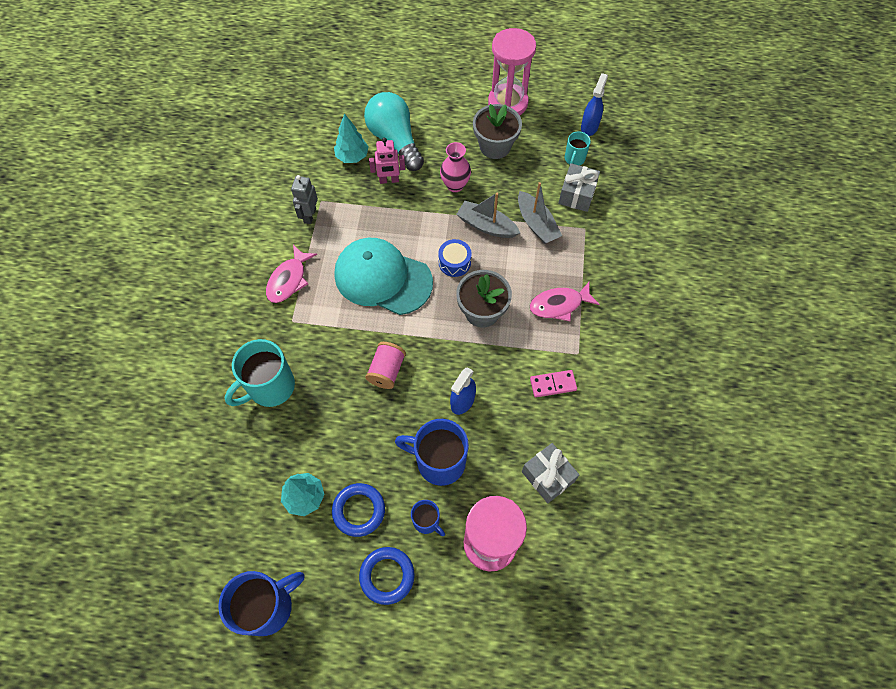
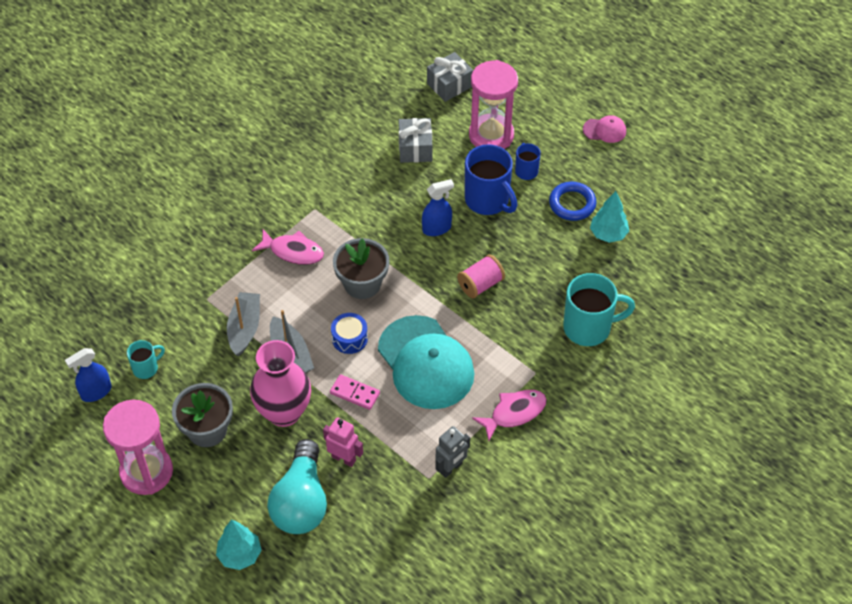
camera: 145 degrees left, 10 degrees down
(268, 606) = (675, 185): blue mug -> none
(352, 157) = (360, 510): turquoise tree -> turquoise tree (240, 555)
(380, 634) = (604, 130): none -> pink cap
(387, 576) = (578, 157): blue ring -> none
(455, 185) = (284, 412): pink vase -> pink vase, size x1.62
(553, 384) = (355, 200): pink domino -> pink domino (355, 393)
(577, 194) = (181, 332): grey gift -> grey gift (449, 85)

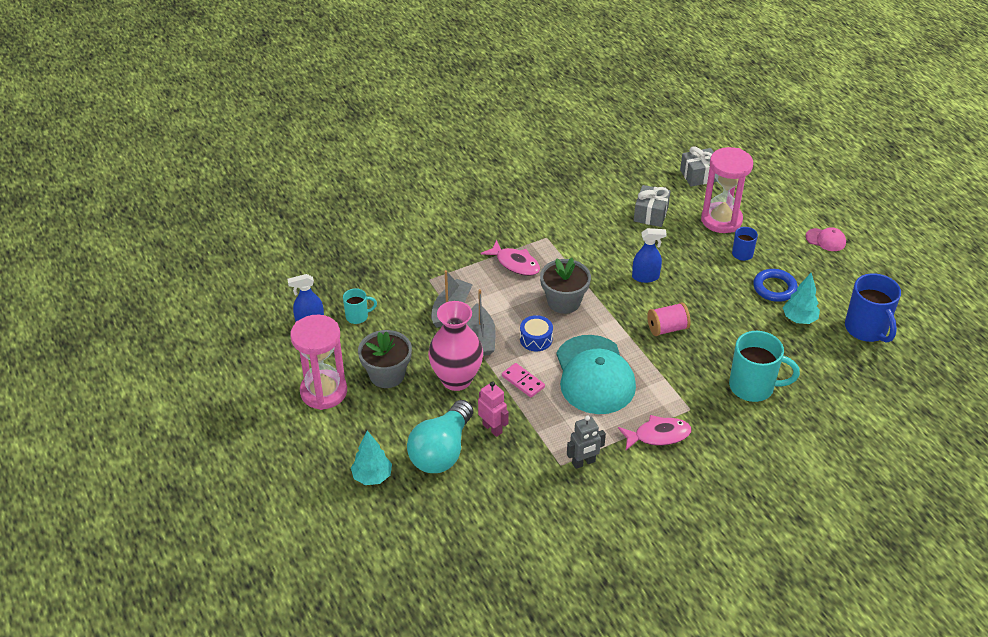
camera: 20 degrees right, 10 degrees down
(488, 200) = (699, 267): blue mug -> blue mug (866, 329)

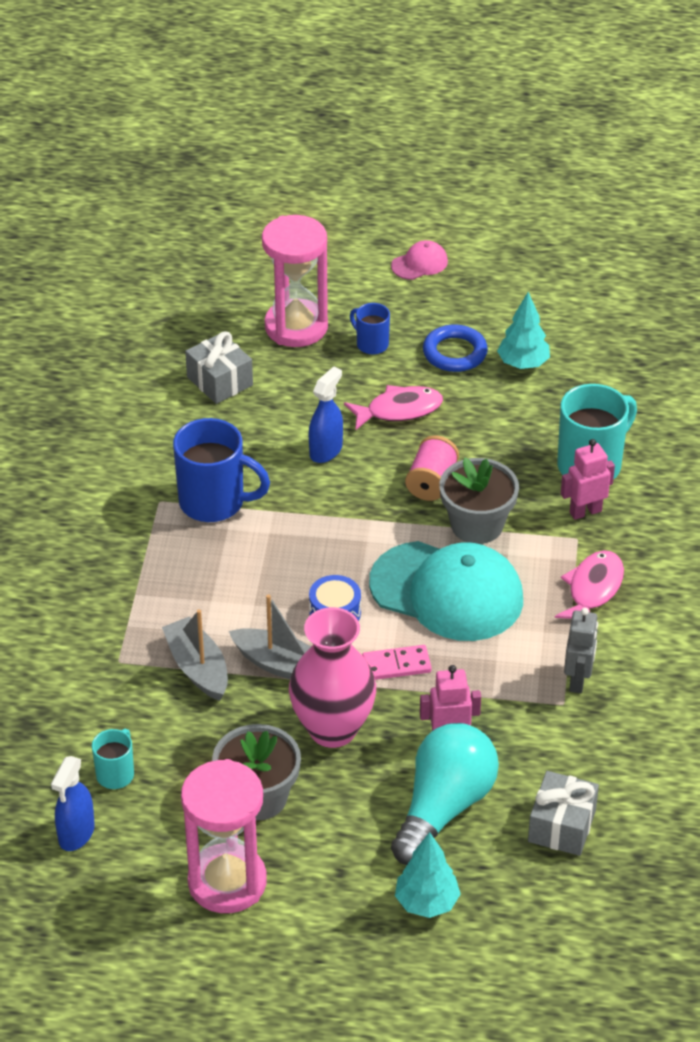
camera: 55 degrees left, 0 degrees up
(442, 451) = (443, 808): turquoise light bulb -> turquoise light bulb turned 120 degrees counterclockwise
(515, 263) = (177, 558): pink fish -> pink fish (399, 410)
(564, 301) = (294, 550): grey flower pot -> grey flower pot (477, 525)
(699, 175) = (196, 298): grey gift -> grey gift (562, 826)
(714, 402) = (585, 511): none -> pink robot
(866, 329) = (589, 321): blue mug -> blue mug (214, 502)

